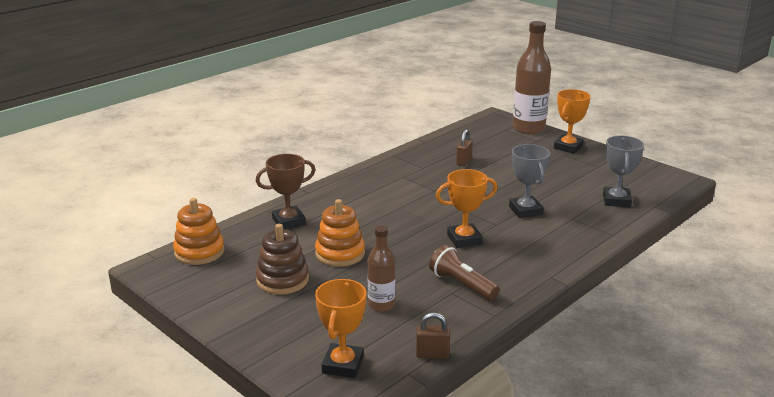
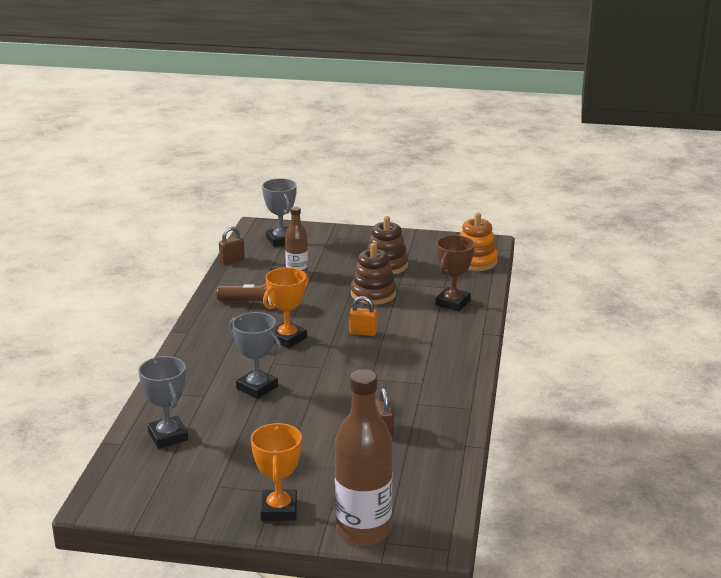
camera: 145 degrees right, 0 degrees up
(340, 253) = (373, 294): orange stacking toy -> brown stacking toy
(343, 365) = (281, 240): orange trophy -> grey trophy
(396, 223) = (363, 333): none -> orange padlock

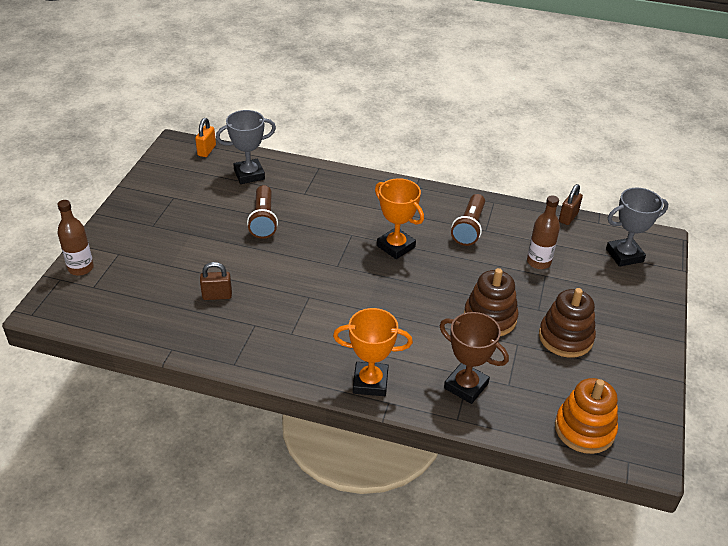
camera: 95 degrees right, 15 degrees up
(232, 260) = (568, 217): brown padlock -> brown padlock turned 60 degrees clockwise
(256, 416) = (263, 220): none -> brown flashlight
(257, 387) = (309, 223): grey trophy -> none
(279, 509) = (129, 226): orange trophy -> orange trophy (370, 382)
(363, 333) = (401, 300): orange padlock -> orange padlock (206, 150)
(363, 530) = (81, 268): brown bottle -> brown bottle, size x0.56

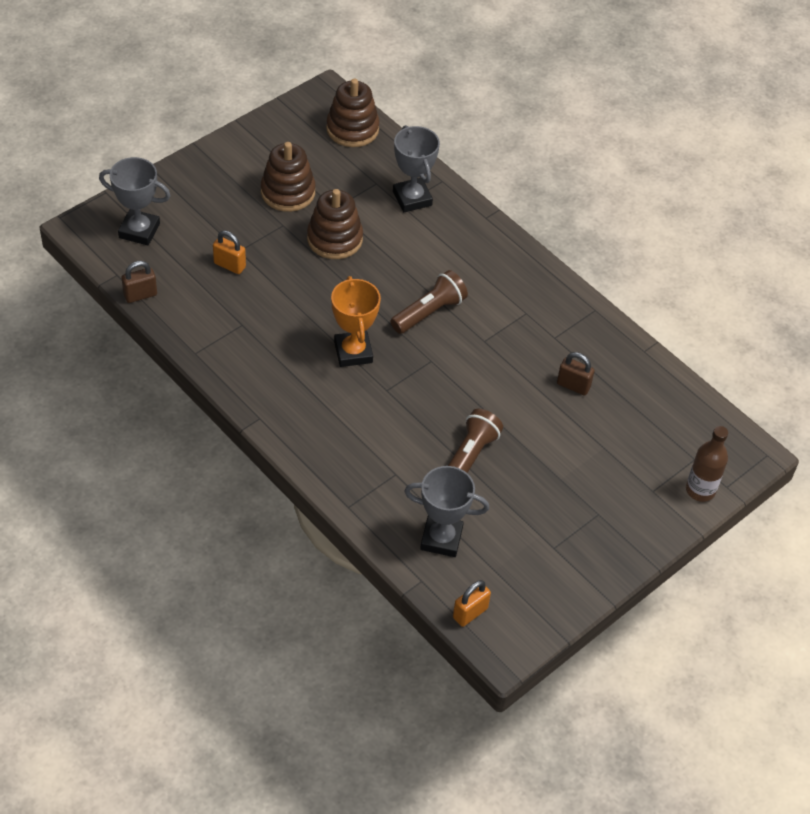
camera: 150 degrees left, 10 degrees up
(370, 382) = (488, 238): orange trophy -> none
(466, 386) = (412, 198): brown trophy -> grey trophy
(469, 228) = (256, 335): brown flashlight -> brown flashlight (429, 312)
(538, 262) = (229, 265): brown bottle -> orange padlock
(584, 429) = (352, 129): orange stacking toy -> brown stacking toy

